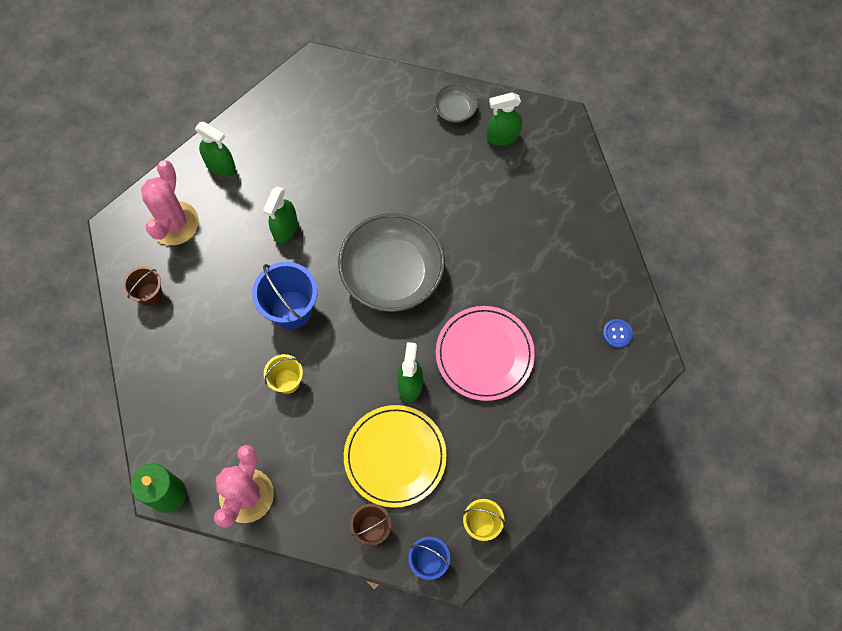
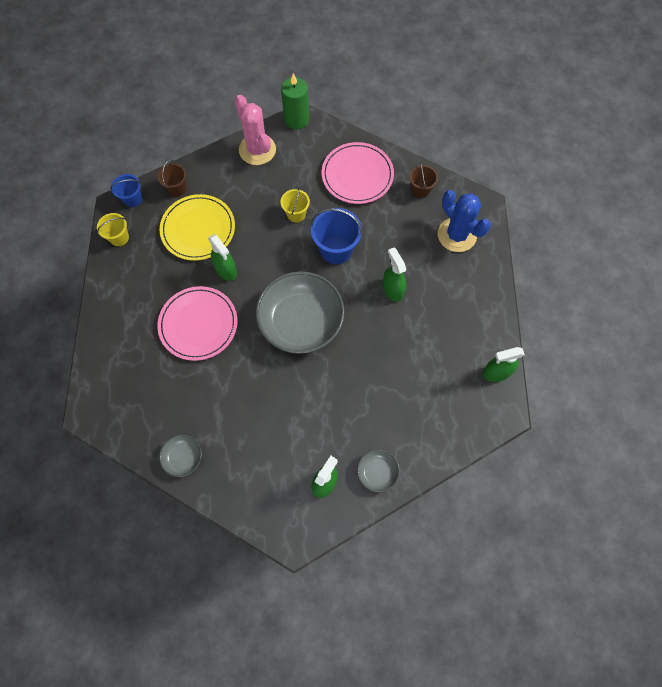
camera: 135 degrees right, 0 degrees up
(174, 223) = (457, 235): pink cactus -> blue cactus
(185, 367) = (357, 175): none -> pink plate
(220, 165) = (475, 290): green spray bottle -> green spray bottle (496, 372)
(598, 251) = (183, 457): none -> grey bowl
(617, 333) = (124, 411): blue button -> none

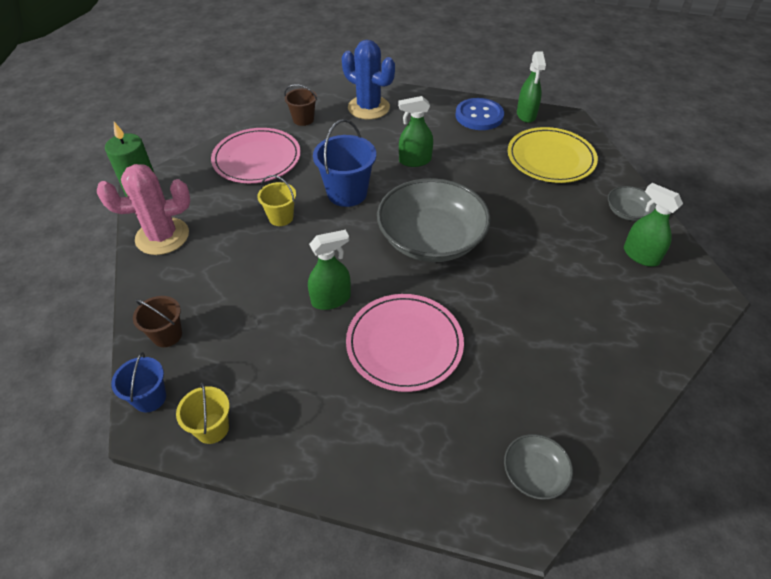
camera: 75 degrees left, 20 degrees down
(183, 457) = (605, 394): grey bowl -> grey bowl (534, 473)
(198, 229) = (251, 320): yellow plate -> yellow plate (550, 158)
(457, 235) = (368, 108): blue cactus -> blue cactus turned 60 degrees clockwise
(479, 330) = (479, 116): none -> blue button

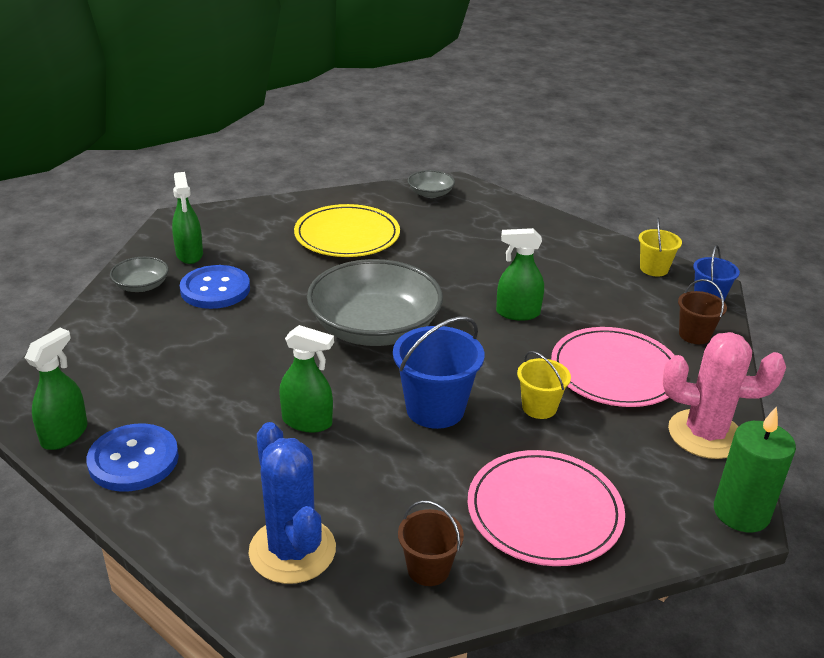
camera: 155 degrees left, 15 degrees down
(404, 344) = (469, 267): pink plate -> pink plate (615, 371)
(550, 158) = (130, 362): yellow plate -> yellow plate (347, 235)
(576, 229) = (215, 289): none -> blue button

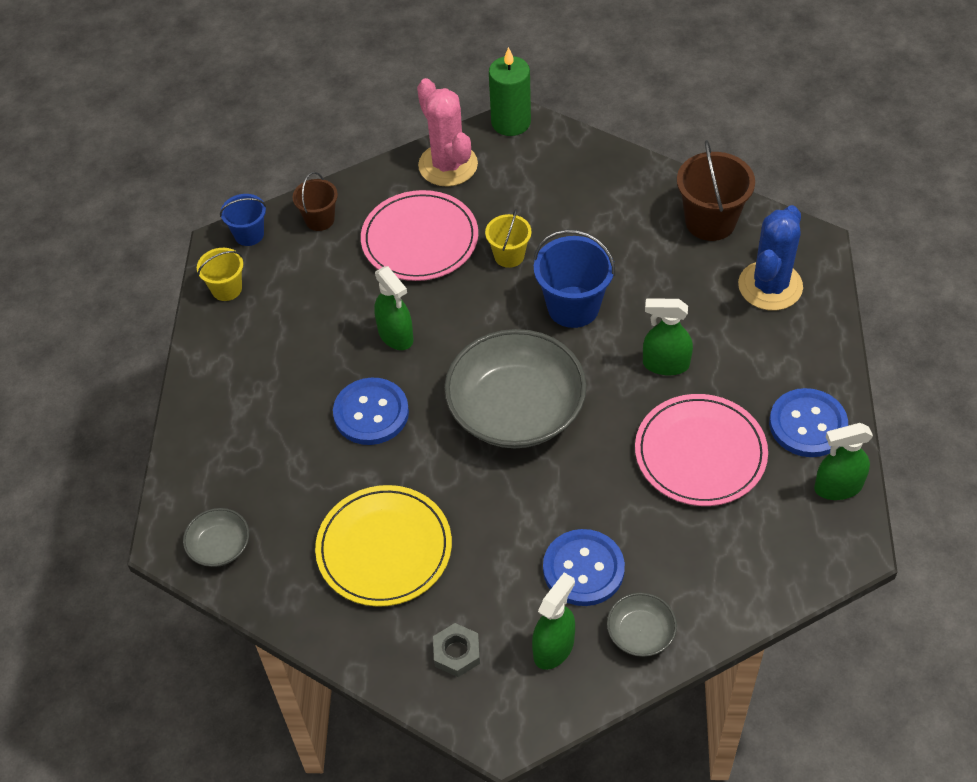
camera: 125 degrees left, 20 degrees up
(243, 227) = (457, 653): none -> grey nut
(307, 422) = (665, 364): green spray bottle -> green spray bottle turned 60 degrees counterclockwise
(428, 569) = (710, 222): brown bucket -> brown bucket, size x1.68
(458, 274) = (371, 413): none -> blue button
(544, 511) = (608, 200): pink plate -> pink plate (700, 453)

